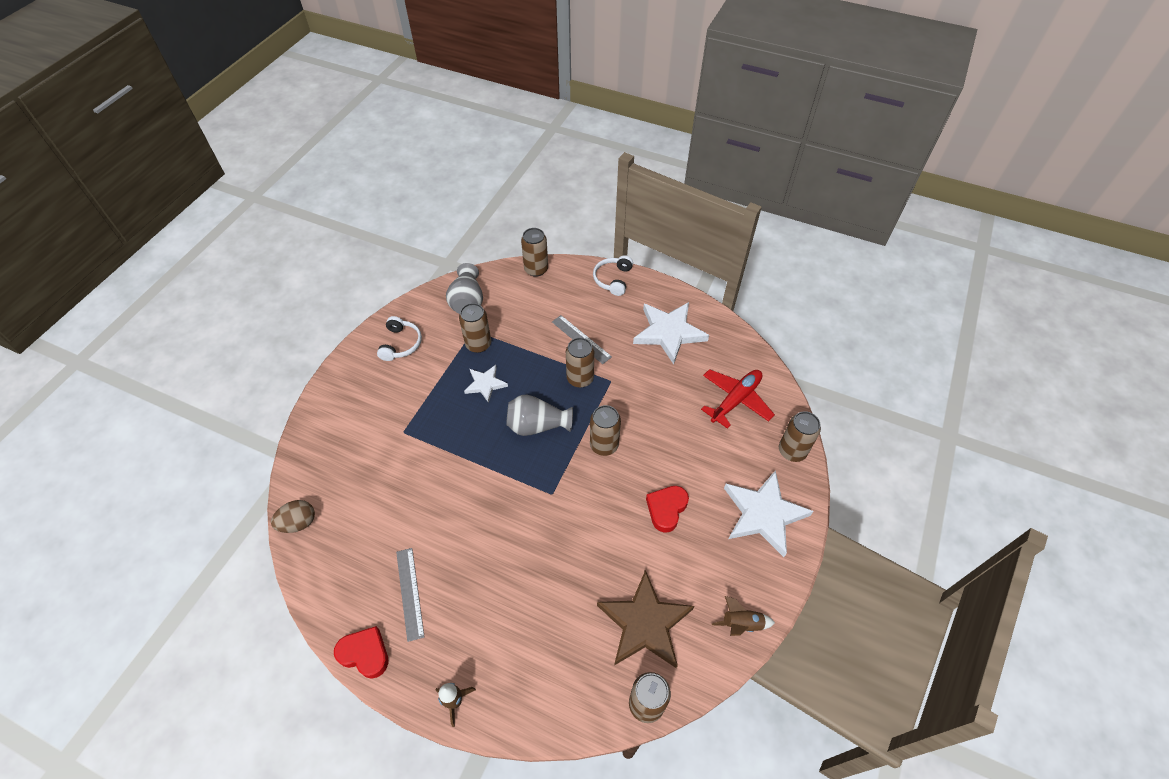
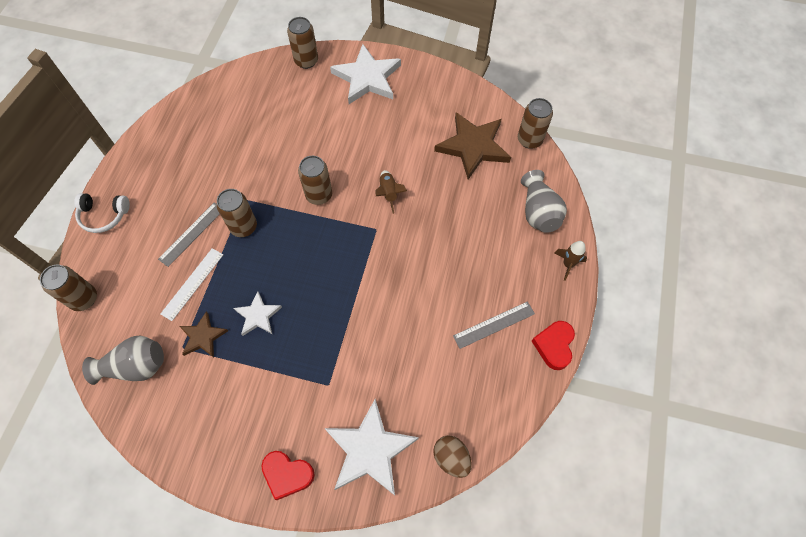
camera: 100 degrees left, 10 degrees up
(401, 344) = (206, 427): white headphones -> none
(478, 344) = (203, 336): brown can -> brown star
(530, 338) = (192, 284): none -> white ruler
(537, 425) = (304, 255): grey vase -> grey vase (538, 212)
(666, 509) = (375, 141): red heart -> red heart (287, 474)
(669, 333) = (181, 157): white star -> white star (370, 450)
(735, 400) = (258, 100): red plane -> none
(741, 624) = (458, 88): brown rocket -> brown rocket (389, 193)

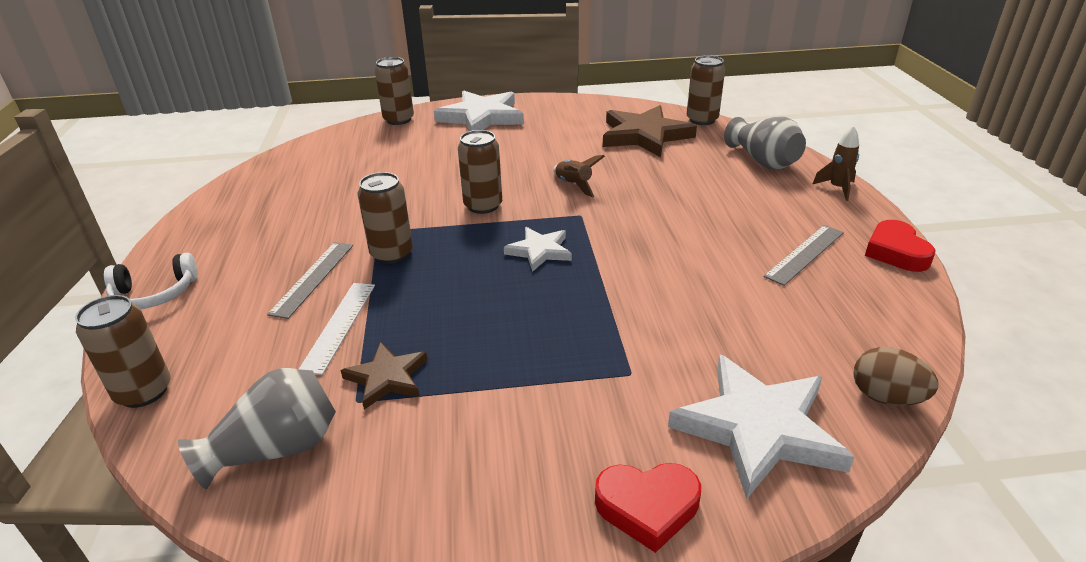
camera: 20 degrees left, 30 degrees down
(258, 316) = (467, 331): white star -> white star (540, 251)

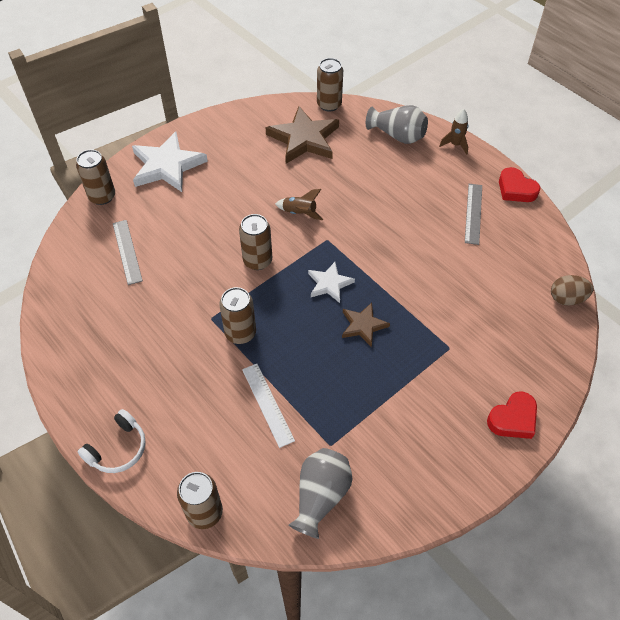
camera: 35 degrees left, 20 degrees up
(313, 278) = (211, 379): grey ruler -> grey ruler (127, 251)
(387, 378) = (332, 422): brown star -> brown star (363, 325)
(758, 428) = (527, 348): white star -> none

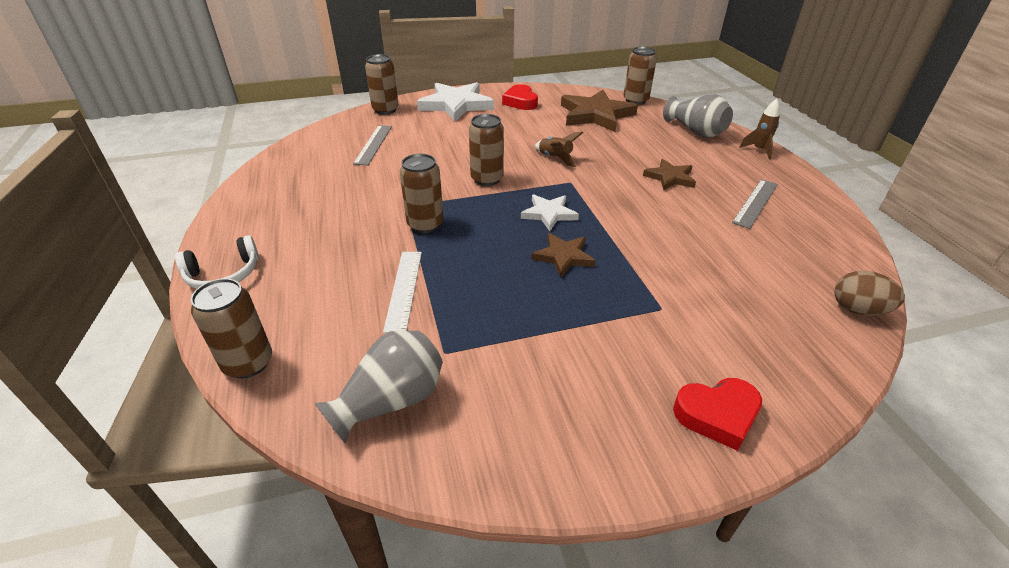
camera: 25 degrees right, 15 degrees down
(401, 205) = (670, 177): none -> brown star
(516, 189) = (821, 197): red heart -> red heart (520, 102)

